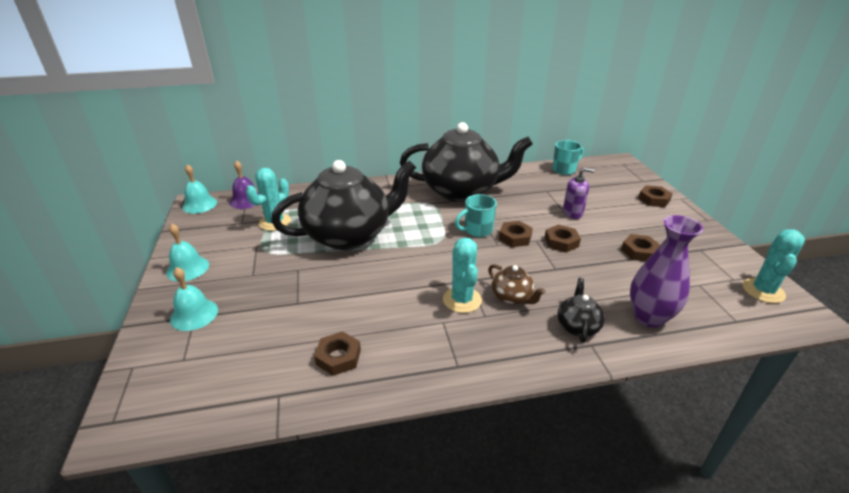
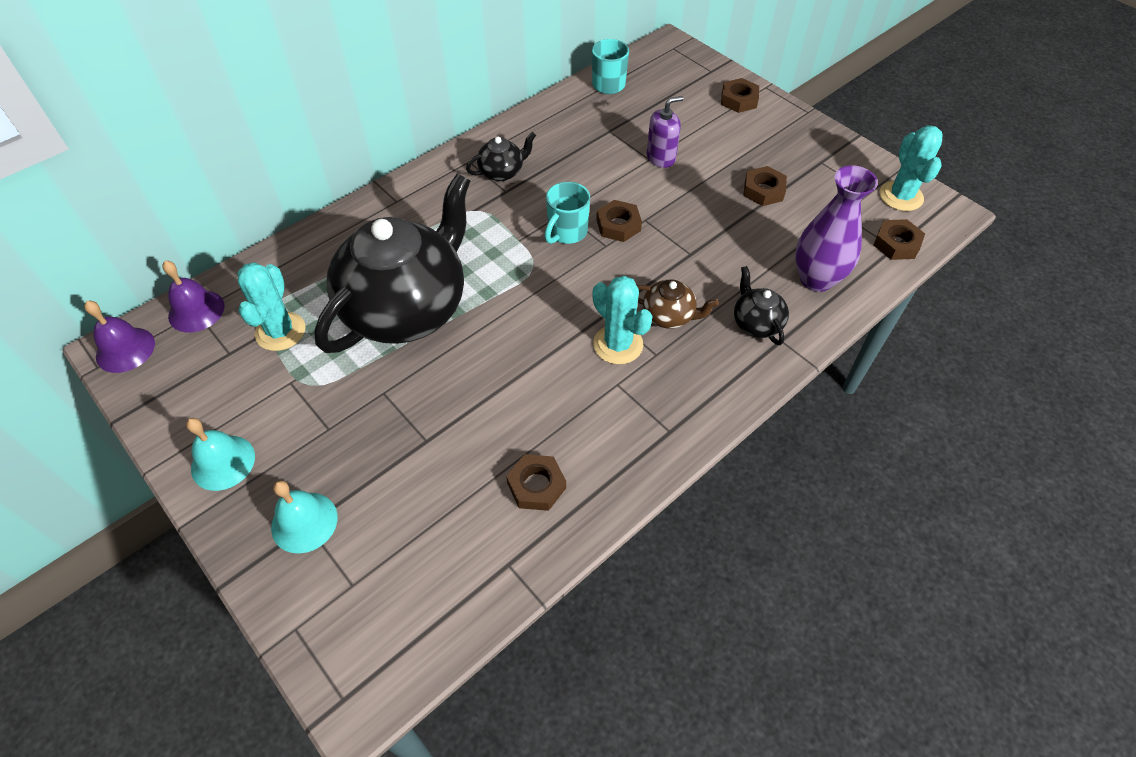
camera: 30 degrees left, 20 degrees up
(199, 204) = (125, 349): turquoise bell -> purple bell
(461, 191) = (502, 172): black teapot -> black teapot, size x0.41
(561, 242) = (674, 210): brown nut -> brown nut (896, 244)

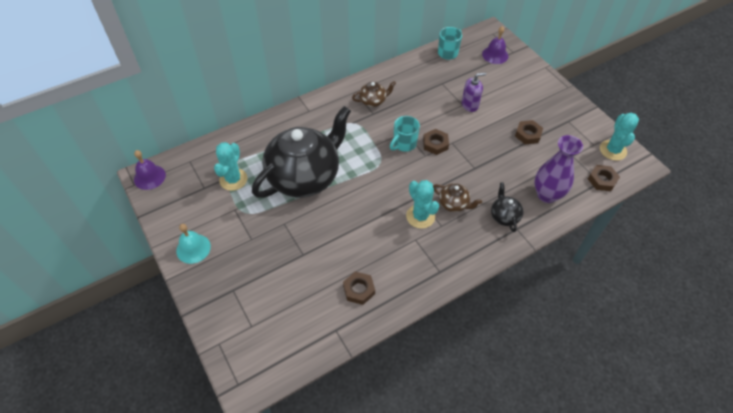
camera: 10 degrees right, 0 degrees up
(196, 311) = (189, 160): purple bell -> purple bell (495, 55)
(304, 522) = (231, 288): turquoise bell -> none
(502, 172) = (373, 101): black teapot -> brown teapot
(738, 100) = (526, 73): brown nut -> none

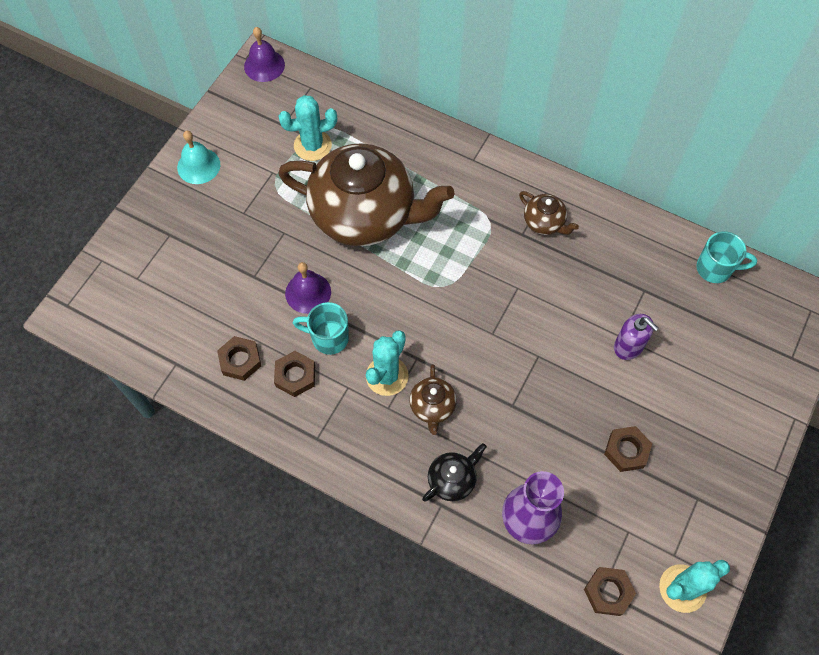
camera: 60 degrees right, 10 degrees up
(305, 177) = (365, 215): black teapot -> brown teapot
(404, 144) = (494, 298): turquoise mug -> turquoise mug (328, 338)
(435, 144) = (521, 336): brown nut -> brown nut (295, 376)
(495, 55) = (763, 334): purple bell -> purple bell (308, 292)

